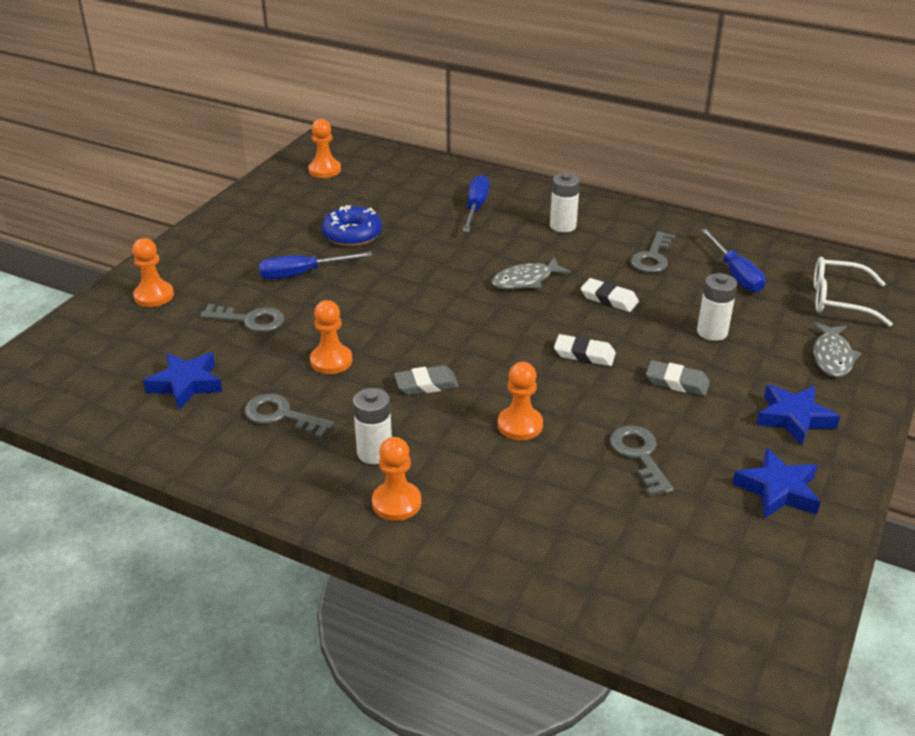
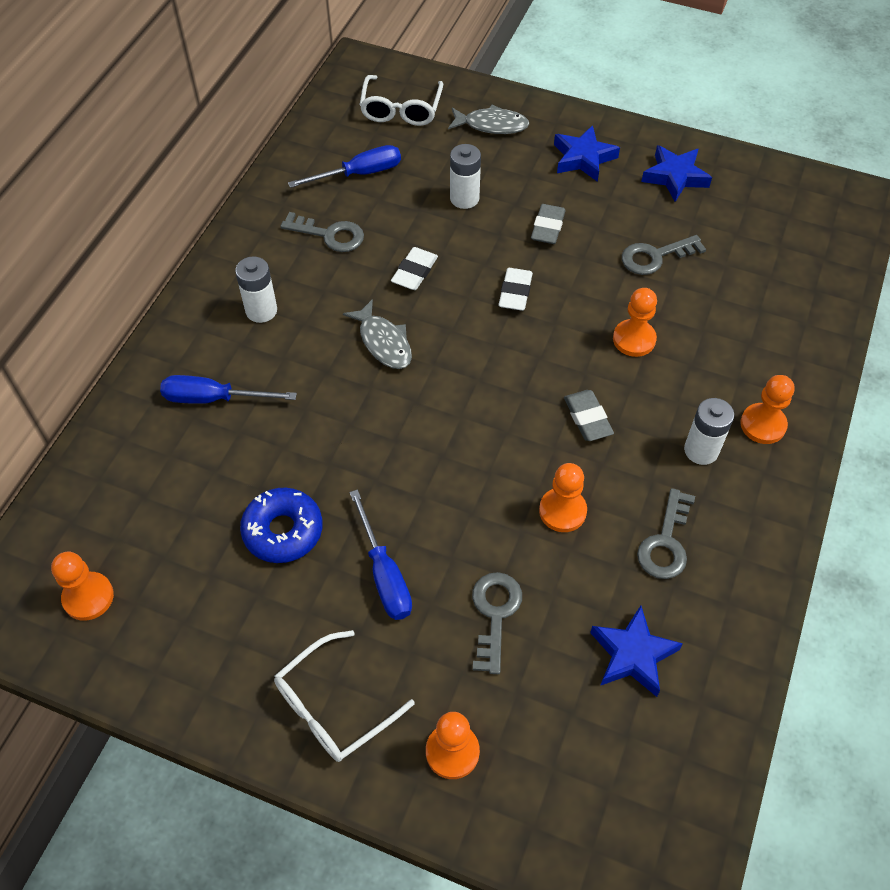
camera: 95 degrees left, 20 degrees up
(210, 252) = (333, 706): none -> white glasses

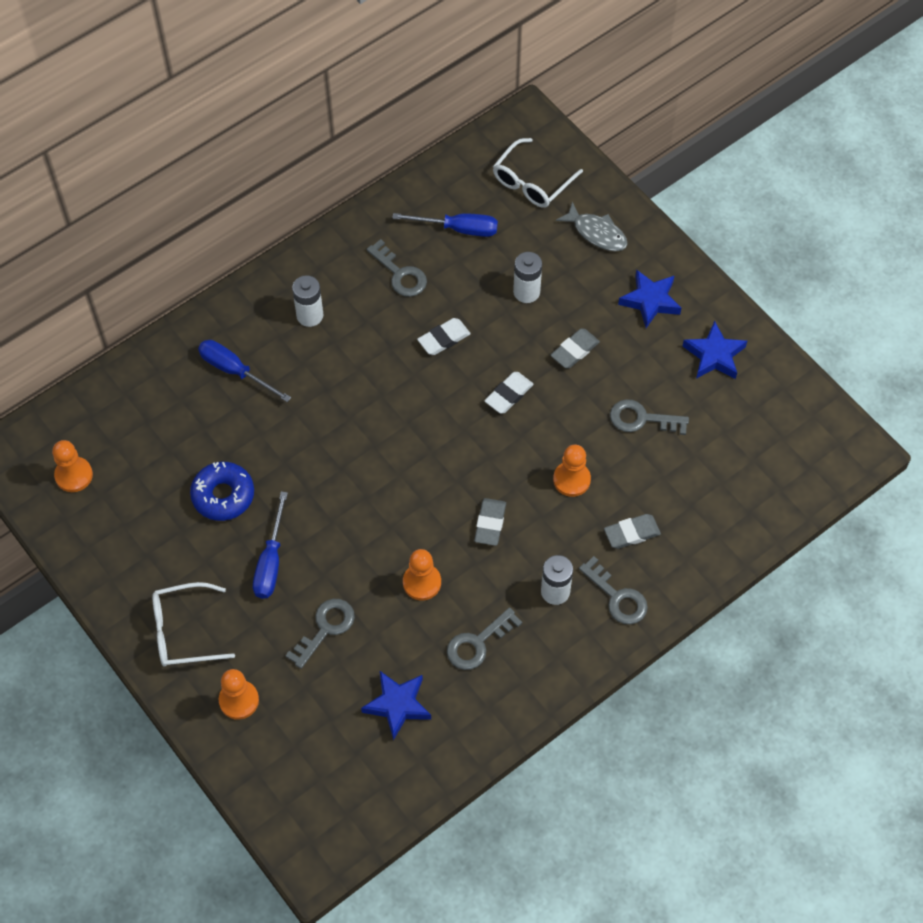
camera: 30 degrees right, 5 degrees up
(383, 342) = (382, 387): grey fish -> none
(728, 360) = (631, 533): none -> grey eraser
(763, 425) = (617, 597): orange pawn -> grey key

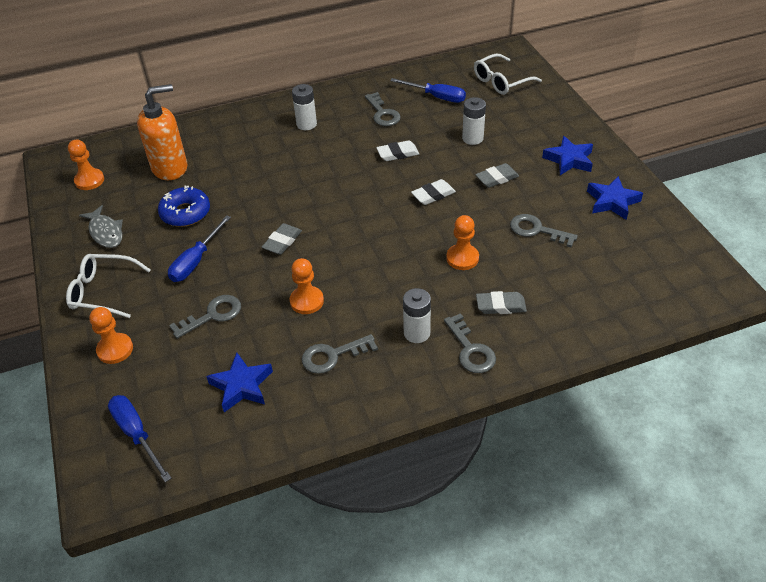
camera: 20 degrees right, 15 degrees down
(167, 430) = (170, 168): none -> orange soap dispenser
(235, 371) = (237, 144): blue screwdriver -> blue screwdriver (137, 434)
(490, 523) = (381, 273): grey eraser -> grey eraser (282, 241)
(597, 233) = (540, 115): grey fish -> grey fish (106, 232)

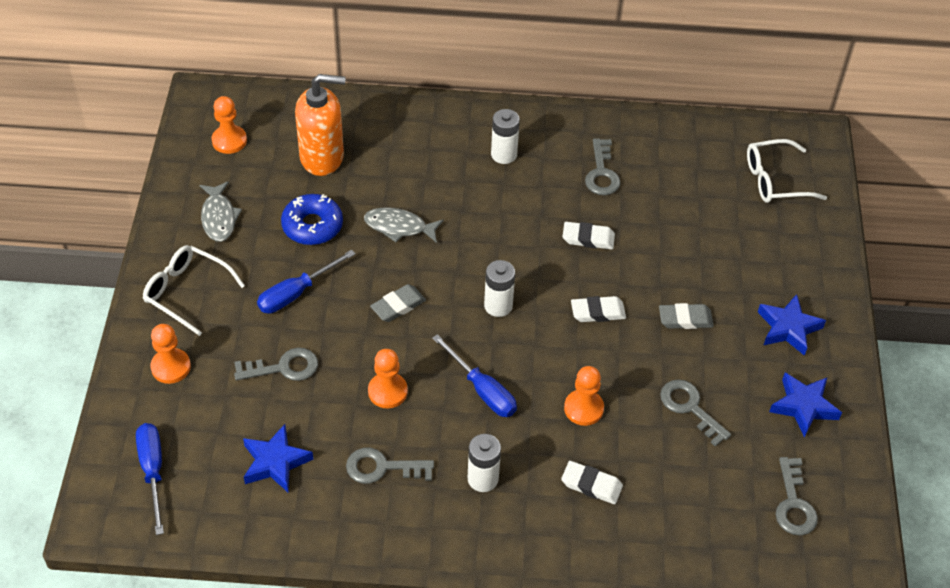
camera: 20 degrees right, 5 degrees up
(254, 192) = (399, 227): none -> grey fish
(436, 97) = (680, 173): blue screwdriver -> blue screwdriver (482, 390)
(470, 349) = (528, 522): grey key -> grey key (794, 503)
(472, 138) = (689, 251): white battery -> white battery (498, 306)
(500, 306) = (591, 485): grey eraser -> white eraser

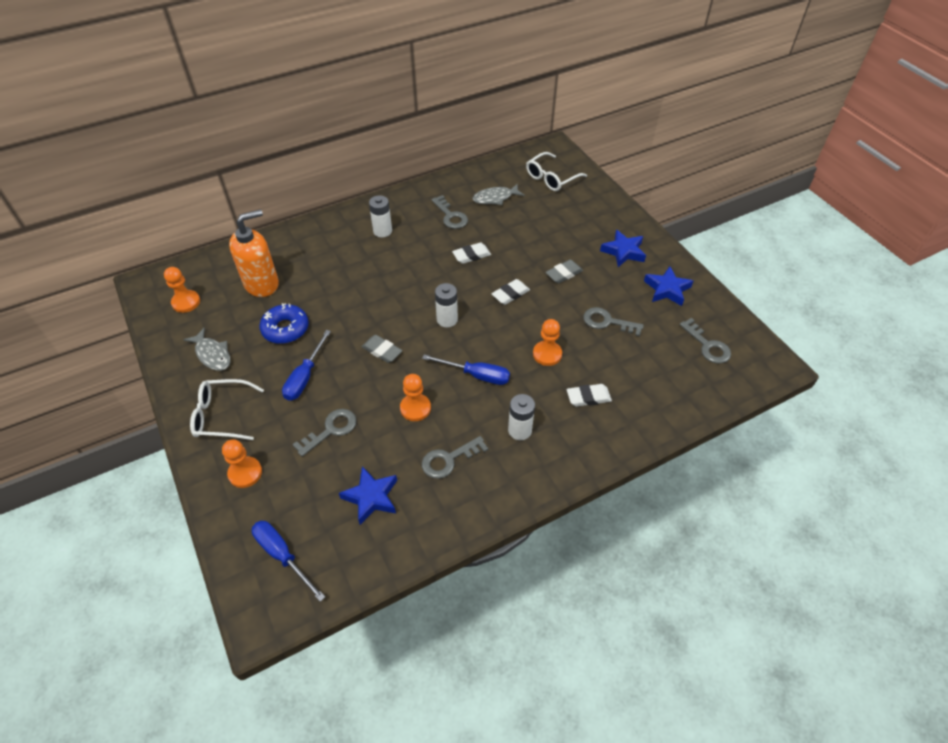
camera: 30 degrees left, 0 degrees up
(398, 306) = (382, 351): grey eraser -> grey eraser turned 75 degrees counterclockwise
(399, 227) = (346, 303): grey fish -> grey fish (495, 198)

